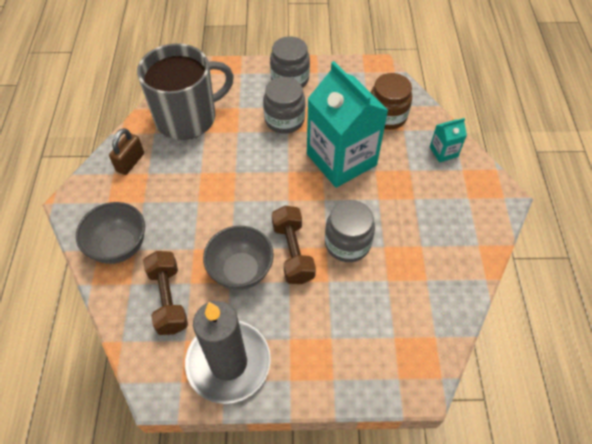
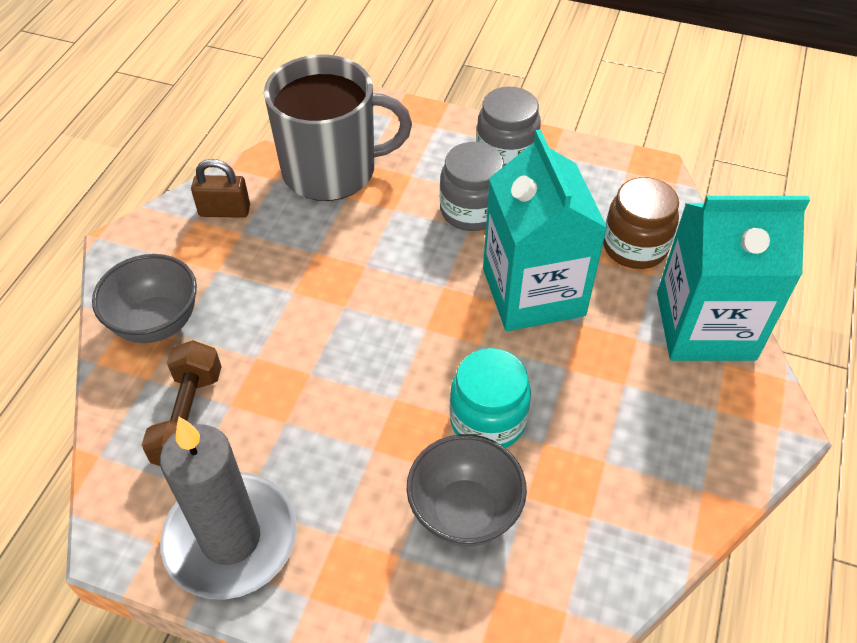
camera: 20 degrees right, 5 degrees down
(130, 162) = (224, 211): brown padlock -> brown padlock turned 45 degrees clockwise
(241, 271) = (309, 411): grey bowl -> grey bowl (464, 512)
(293, 252) = (398, 407): brown dumbbell -> none
(347, 243) = (487, 420): grey jar -> turquoise jar
(443, 152) = (705, 326): turquoise carton -> turquoise carton, size x2.37

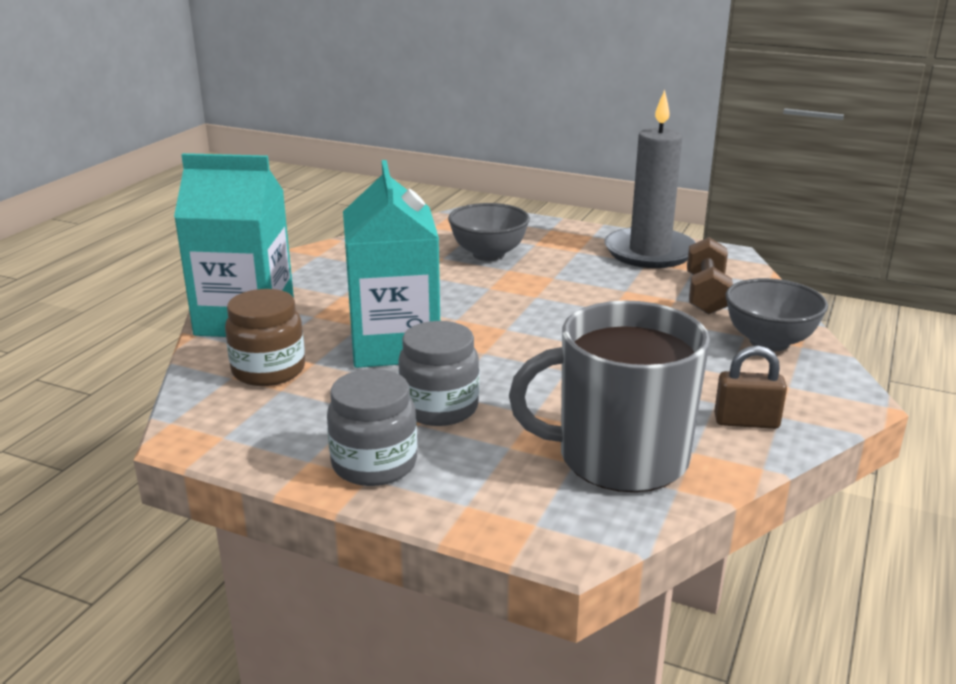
camera: 175 degrees left, 25 degrees down
(487, 420) = (462, 284): turquoise jar -> none

